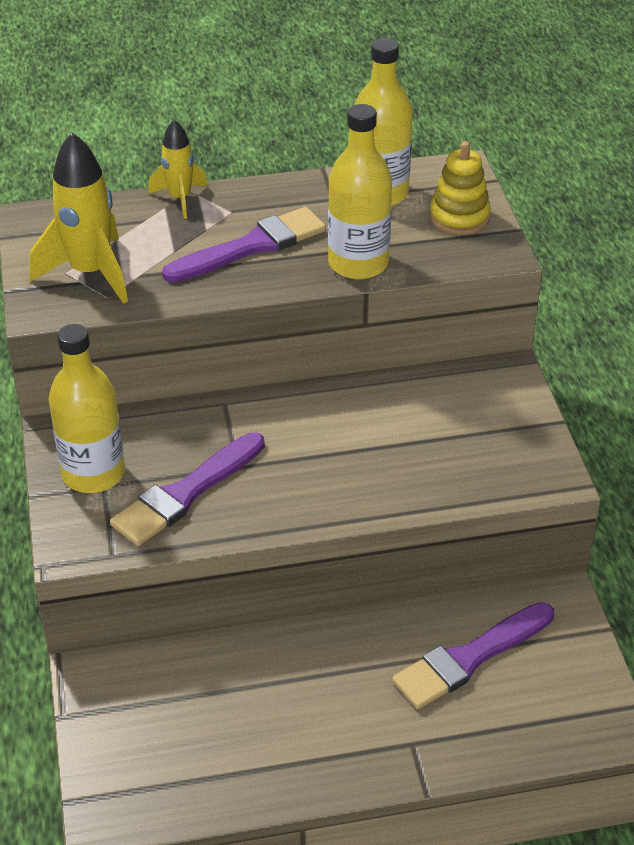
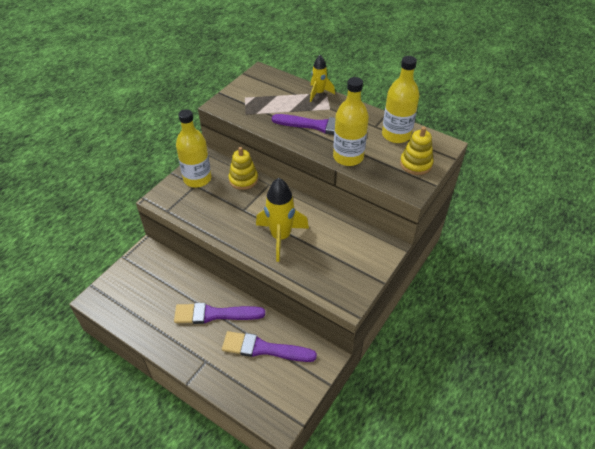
camera: 45 degrees right, 5 degrees up
(90, 273) = (252, 102): yellow rocket -> yellow rocket (280, 237)
(173, 423) = (243, 179): none -> yellow stacking toy
(186, 493) = (215, 207): purple brush -> purple brush (214, 314)

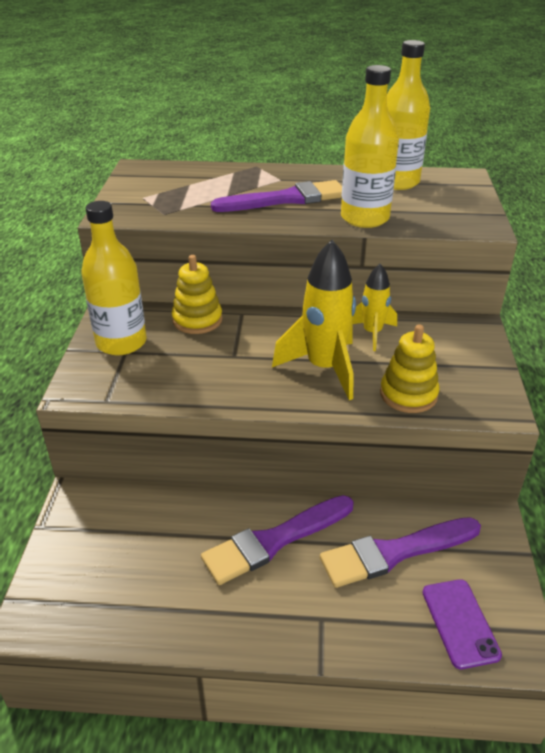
camera: 30 degrees left, 10 degrees down
(264, 397) = (460, 623): none -> purple phone
(318, 93) = (247, 169): yellow rocket -> yellow rocket (372, 333)
(416, 164) = (456, 201): yellow stacking toy -> yellow stacking toy (408, 394)

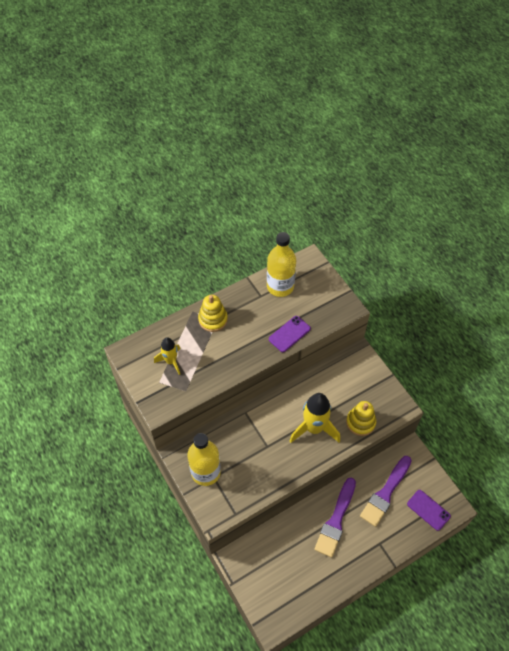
camera: 35 degrees left, 20 degrees up
(197, 320) = (228, 432): yellow stacking toy -> yellow stacking toy (213, 319)
(286, 199) = (237, 338): purple brush -> none
(364, 218) = (289, 334): yellow bottle -> purple phone
(372, 333) = (317, 389): yellow rocket -> yellow rocket (171, 361)

